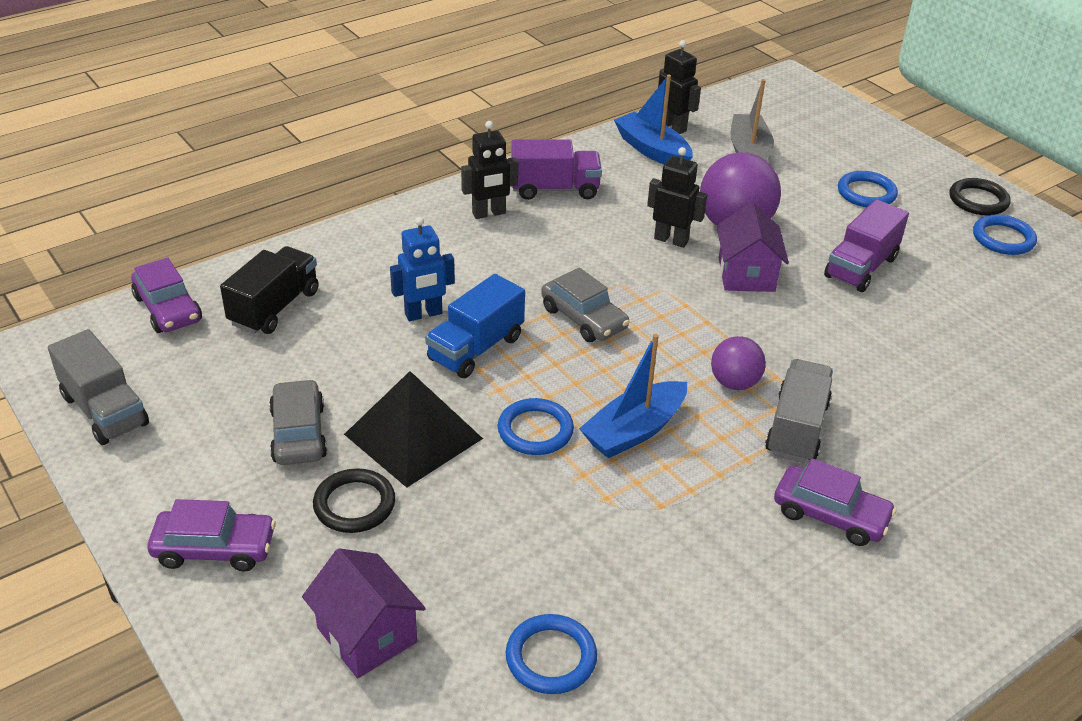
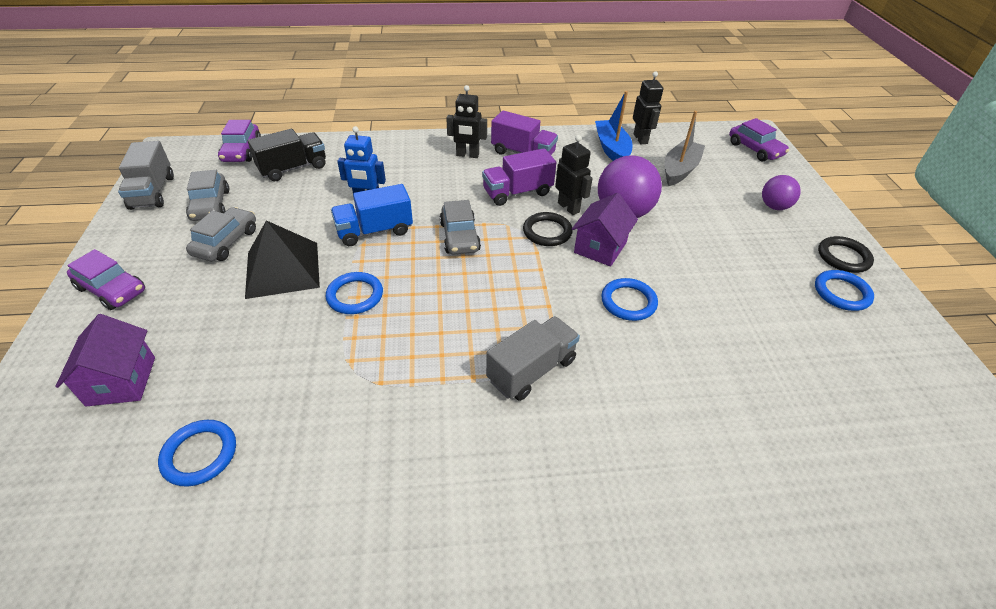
camera: 30 degrees right, 5 degrees up
(216, 396) = (210, 205): none -> grey car
(354, 504) = (206, 296): black ring -> black ring (547, 232)
(634, 431) = (416, 322): blue boat -> none
(734, 383) = (518, 318): purple ball -> purple ball (774, 206)
(830, 515) = (493, 449): purple car -> purple car (755, 149)
(860, 267) = (695, 273): purple truck -> purple truck (517, 192)
(866, 193) = (748, 222): blue ring -> blue ring (628, 302)

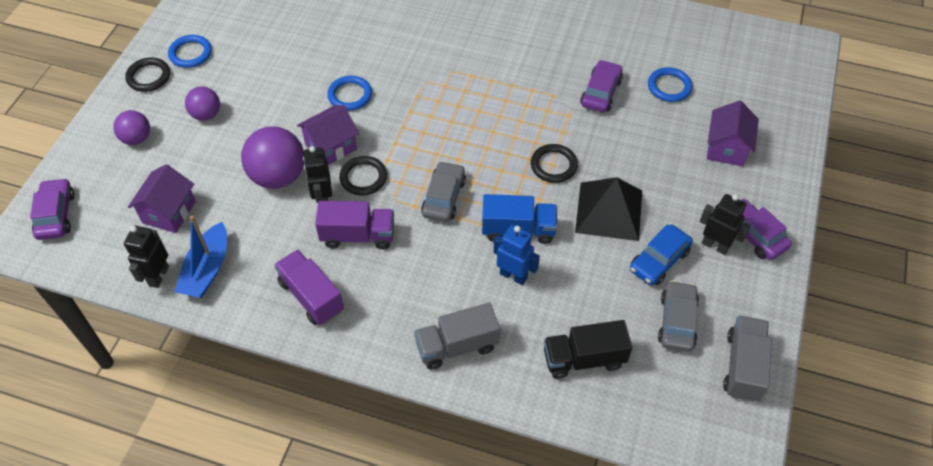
camera: 155 degrees left, 10 degrees up
(226, 242) = (659, 260): grey car -> blue car
(242, 151) = (644, 419): purple car -> purple car (600, 92)
(355, 296) = (553, 165): blue ring -> black ring
(467, 155) = (376, 315): black robot -> black robot (715, 245)
(531, 370) = (451, 72): grey truck -> grey truck (457, 346)
(680, 170) = (169, 212): grey boat -> purple house
(744, 241) = (206, 114): none -> purple ball

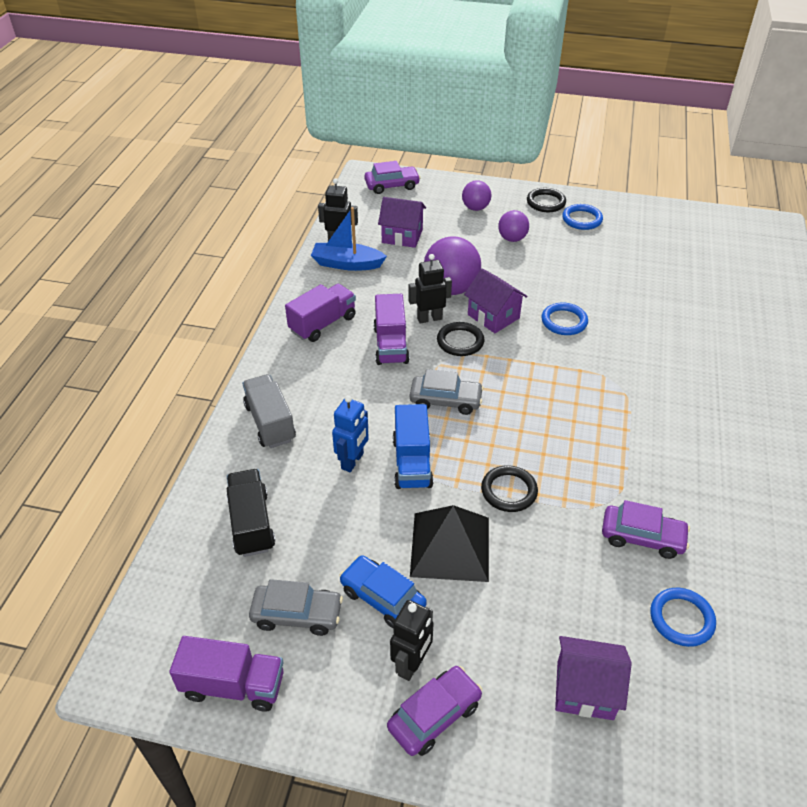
camera: 85 degrees right, 10 degrees down
(743, 366) = (233, 685): grey truck -> purple truck

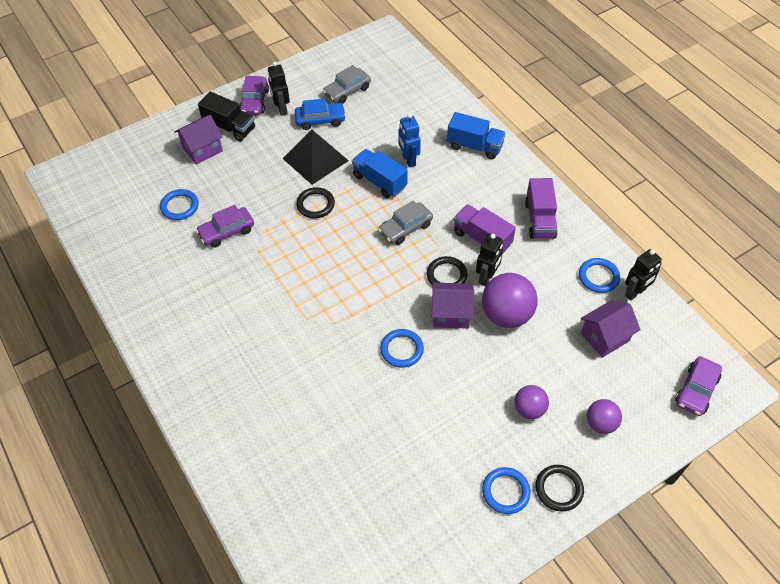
camera: 135 degrees right, 10 degrees up
(233, 685) = (340, 58): purple truck -> none
(251, 523) = (413, 104): black truck -> black truck (230, 127)
(270, 423) = (475, 146): grey truck -> blue truck
(347, 264) = (598, 277): blue boat -> blue ring

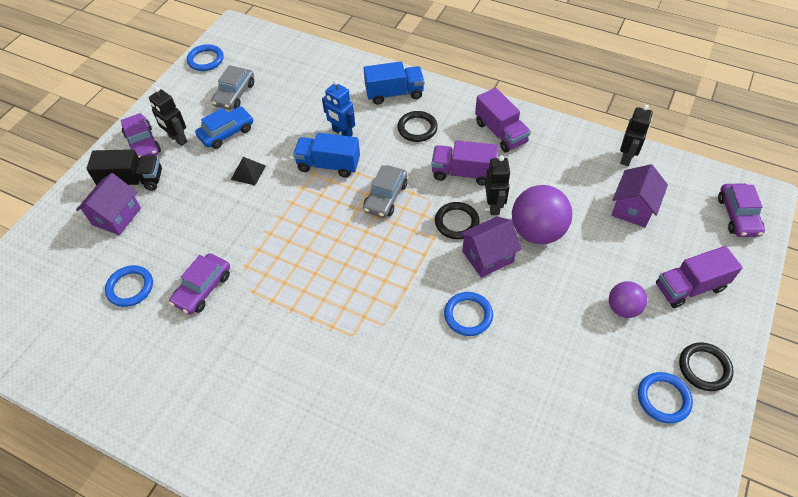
camera: 30 degrees left, 0 degrees up
(315, 159) = (248, 172): black pyramid -> black pyramid, size x0.50
(315, 204) = (279, 216): black ring -> black ring (417, 128)
(598, 277) = (587, 158): blue ring -> blue ring (206, 60)
(600, 423) = (690, 287): purple ball -> purple truck

